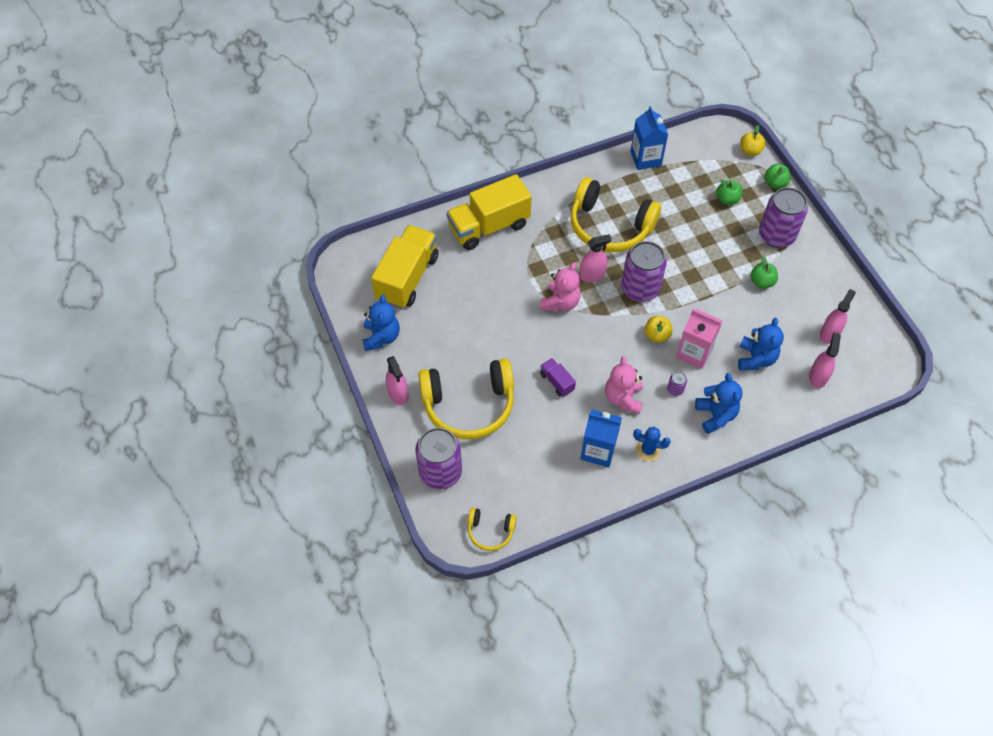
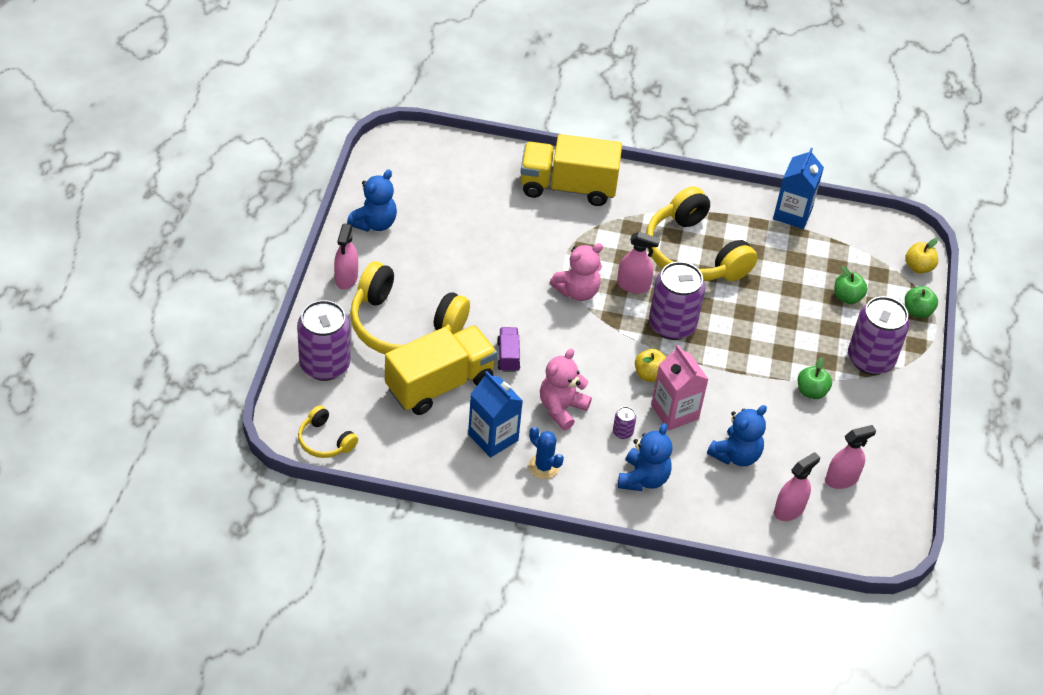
camera: 30 degrees right, 10 degrees down
(407, 278) = (445, 187): yellow truck -> yellow truck (440, 384)

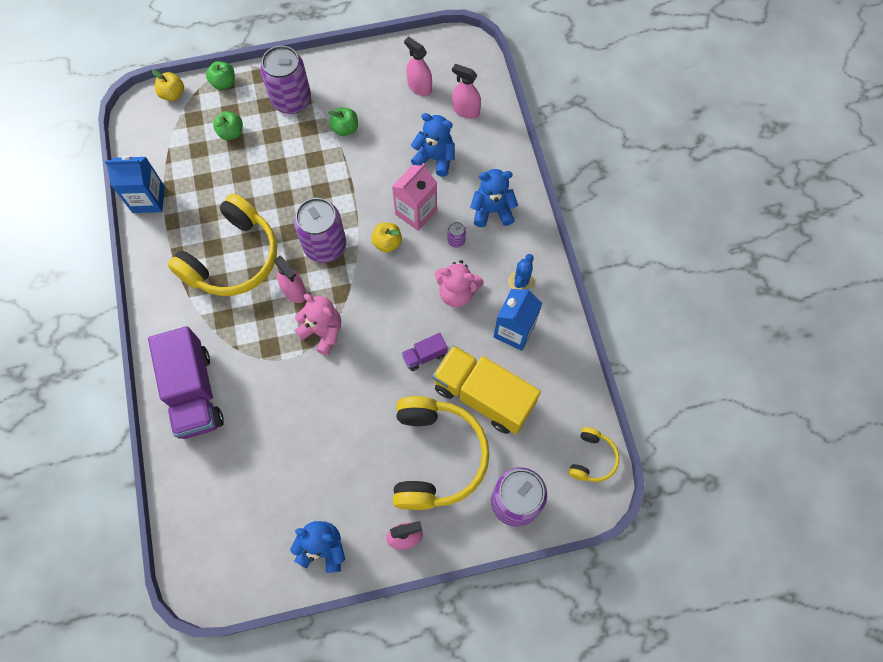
camera: 110 degrees left, 20 degrees up
(568, 187) = (194, 392): yellow truck -> purple truck
(633, 285) = (294, 291): pink spray bottle -> pink spray bottle turned 150 degrees clockwise

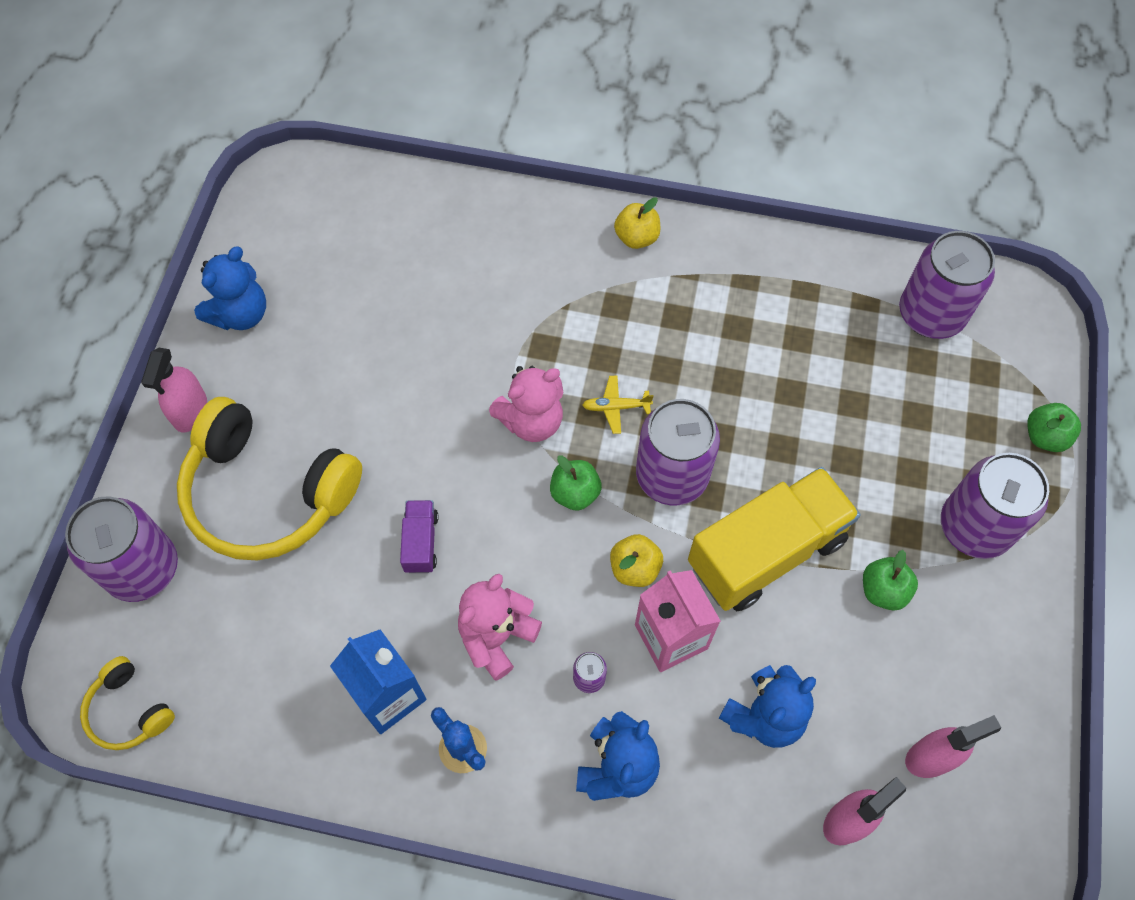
camera: 115 degrees right, 5 degrees down
(148, 199) = (855, 272): blue carton -> none
(164, 154) = (931, 314): none -> purple can
(173, 94) = (1045, 357): yellow apple -> yellow apple (636, 237)
(194, 392) = (527, 240): purple truck -> none
(231, 133) = (938, 415): green apple -> green apple (575, 493)
(233, 258) = (708, 347): yellow headphones -> none
(294, 291) = (616, 407): pink spray bottle -> yellow plane
(483, 395) = (314, 598): yellow truck -> yellow truck (766, 552)

